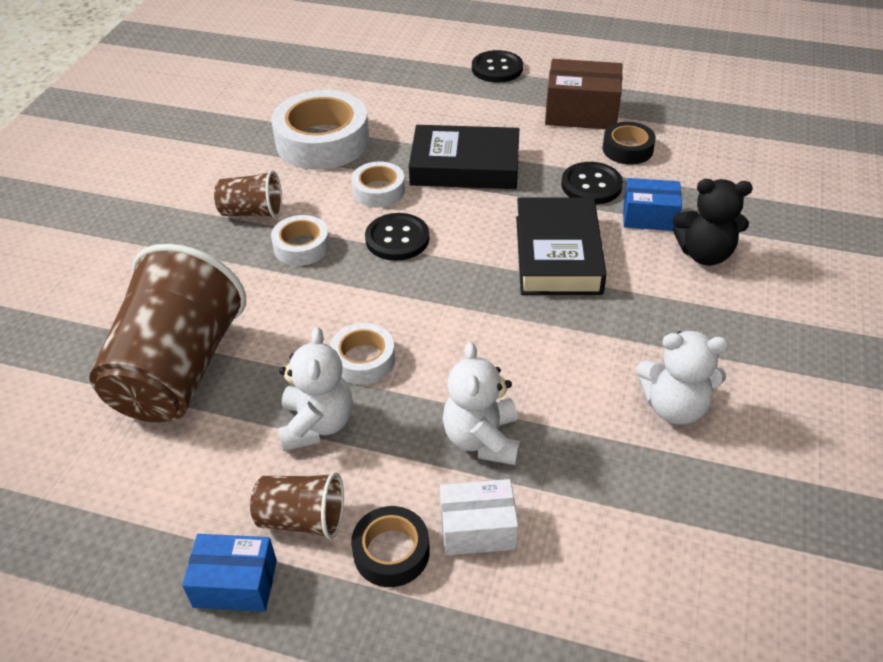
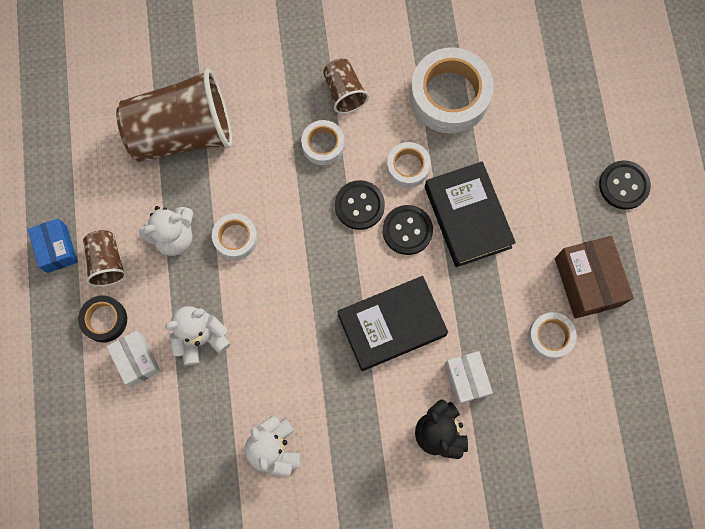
camera: 65 degrees right, 30 degrees up
(591, 185) = (487, 323): black button -> black button (407, 230)
(627, 149) = (550, 337): black tape -> white tape
(649, 217) = (466, 379): blue box -> white box

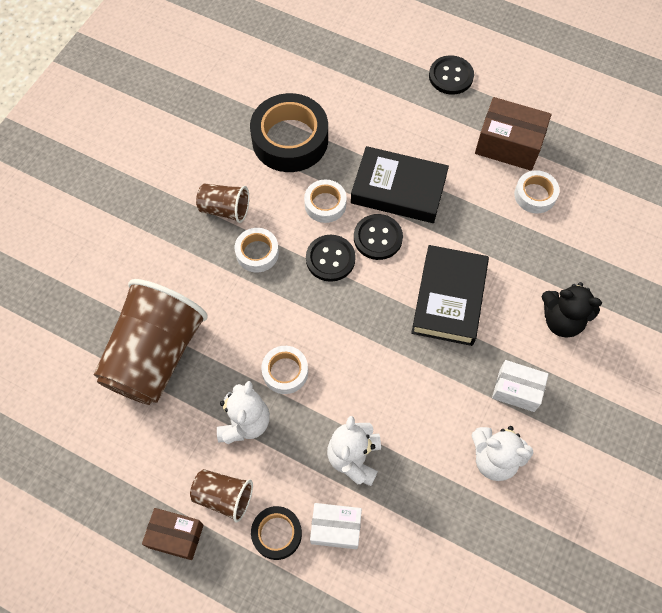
camera: 55 degrees left, 10 degrees down
(57, 249) = (175, 536): blue box -> brown box
(449, 96) = (290, 140): white tape -> black tape
(466, 379) = (530, 273): white box -> white box (517, 390)

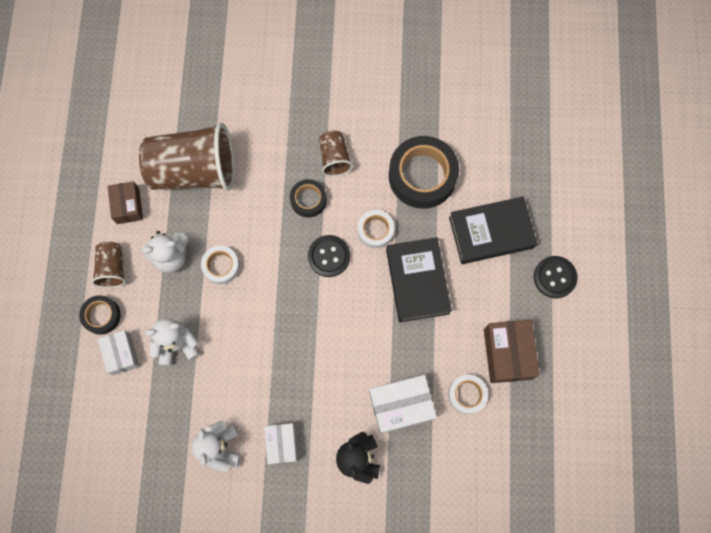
camera: 65 degrees right, 10 degrees up
(175, 536) = (73, 250): brown box -> brown box (128, 206)
(257, 253) = (308, 200): white tape -> black tape
(378, 238) = (365, 284): black button -> none
(449, 299) = (336, 362): black book -> black book (491, 233)
(521, 257) = (401, 405): none -> white box

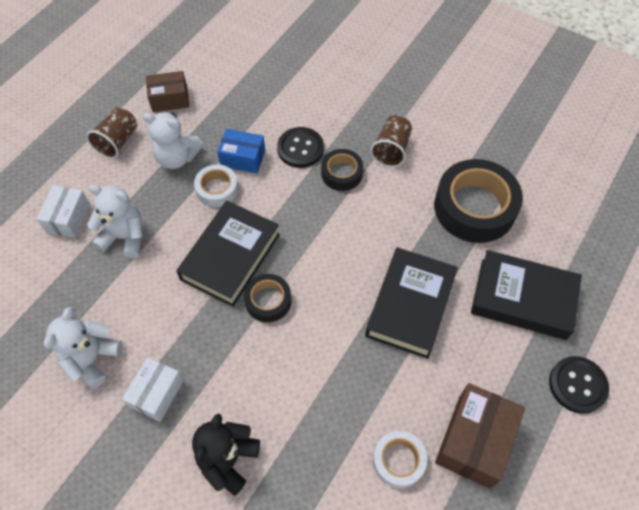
camera: 30 degrees right, 15 degrees down
(101, 316) = (77, 176): black tape -> black tape (268, 301)
(128, 206) = (170, 99): brown box -> brown box turned 60 degrees clockwise
(194, 170) = (250, 99): brown cup -> none
(223, 228) = (243, 158): none -> blue box
(267, 316) = (230, 257): none -> black book
(329, 256) = (329, 233): black button -> black button (300, 148)
(375, 230) = (394, 234): white tape -> none
(401, 405) = (313, 428): white box -> none

